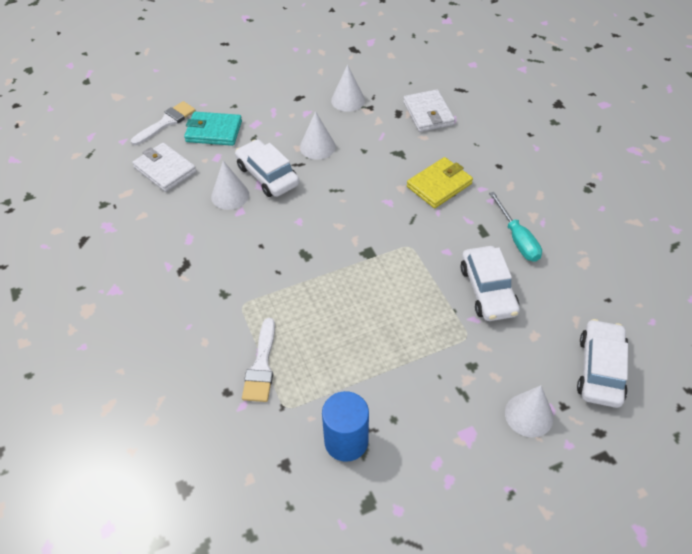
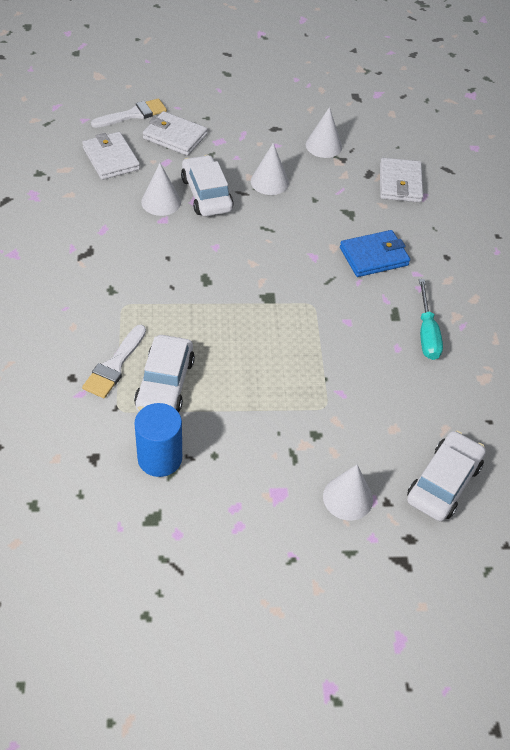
camera: 15 degrees right, 0 degrees up
(214, 131) = (175, 136): turquoise wallet -> white wallet
(439, 185) = (374, 256): yellow wallet -> blue wallet
(487, 290) = (369, 371): white car -> white car (165, 384)

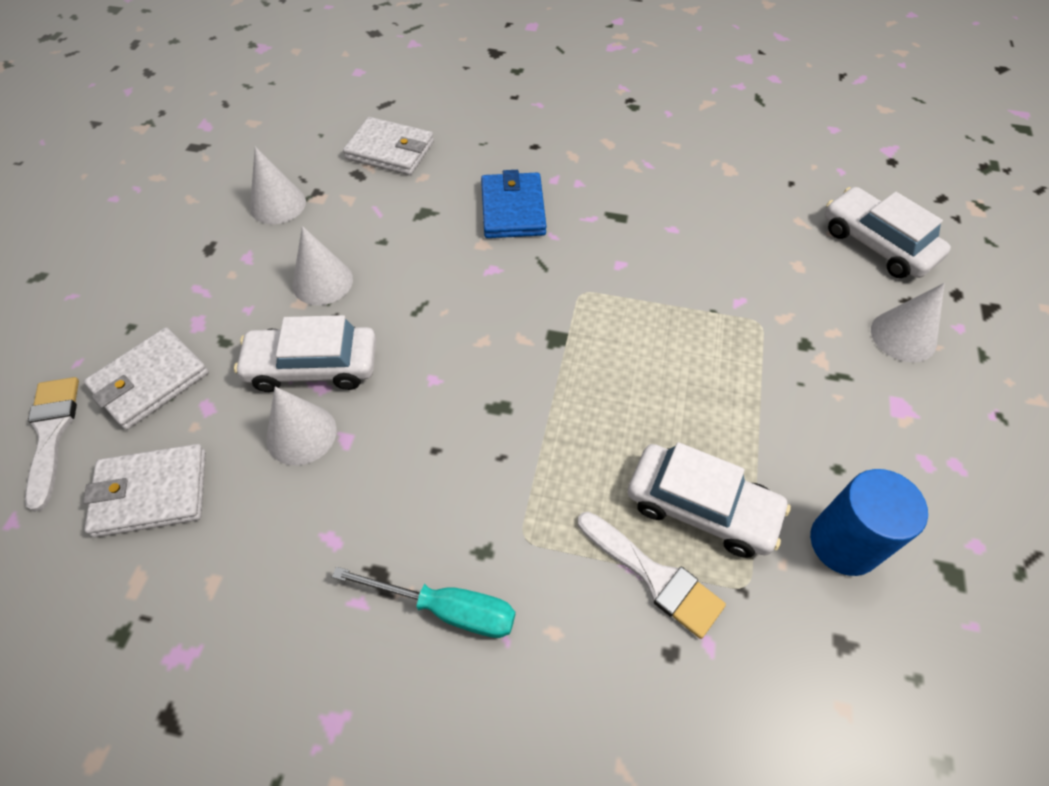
camera: 70 degrees left, 5 degrees up
(426, 333) = (654, 197): turquoise screwdriver -> turquoise screwdriver (447, 609)

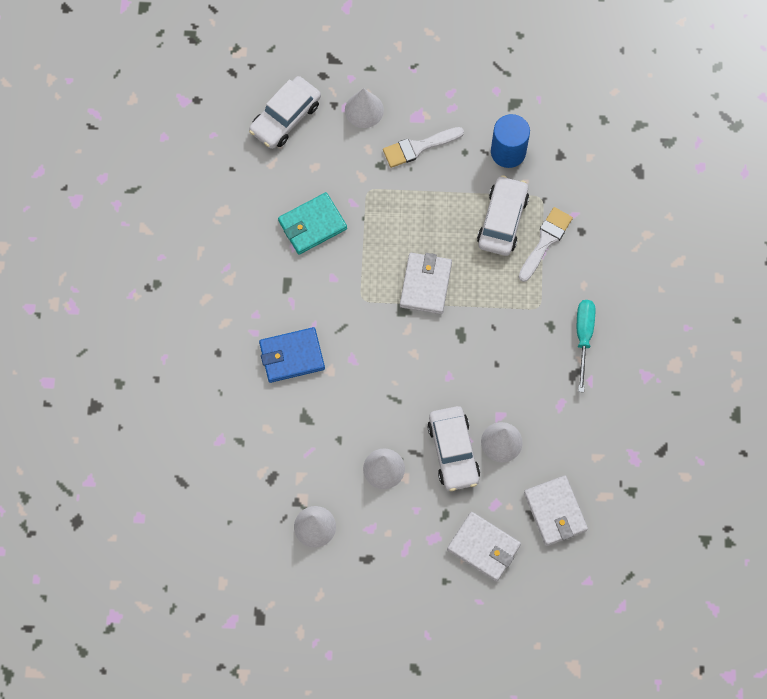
camera: 100 degrees left, 15 degrees up
(52, 433) = (530, 589): white brush -> white brush (418, 147)
(390, 150) = (240, 461): white wallet -> white wallet (425, 284)
(704, 252) = (312, 225): none -> turquoise wallet

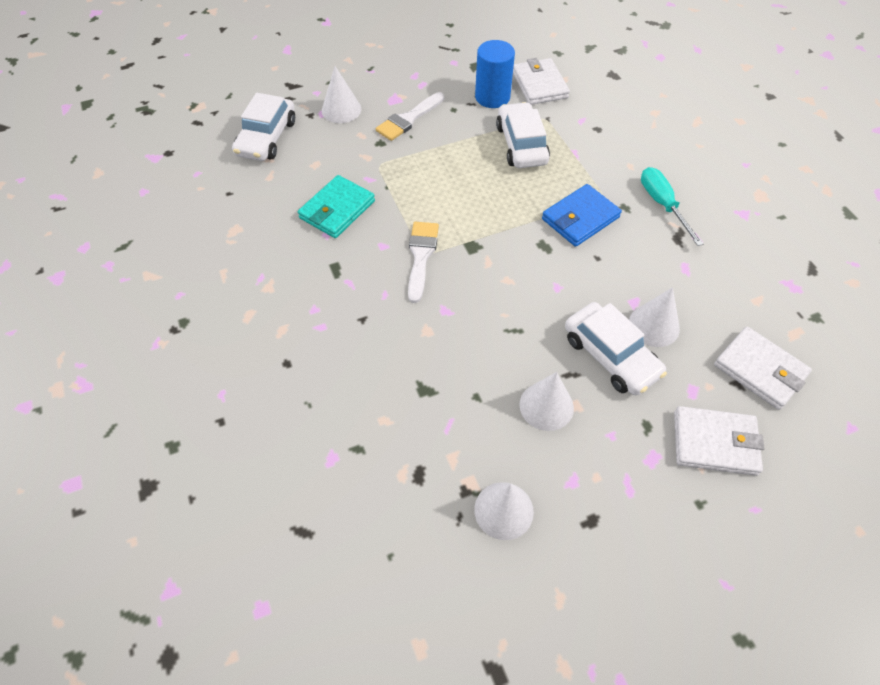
camera: 25 degrees left, 15 degrees down
(292, 356) = (376, 333): blue wallet -> blue wallet (580, 218)
(425, 284) = (481, 218): white wallet -> white wallet (539, 85)
(545, 241) = (571, 146): white brush -> white brush (421, 256)

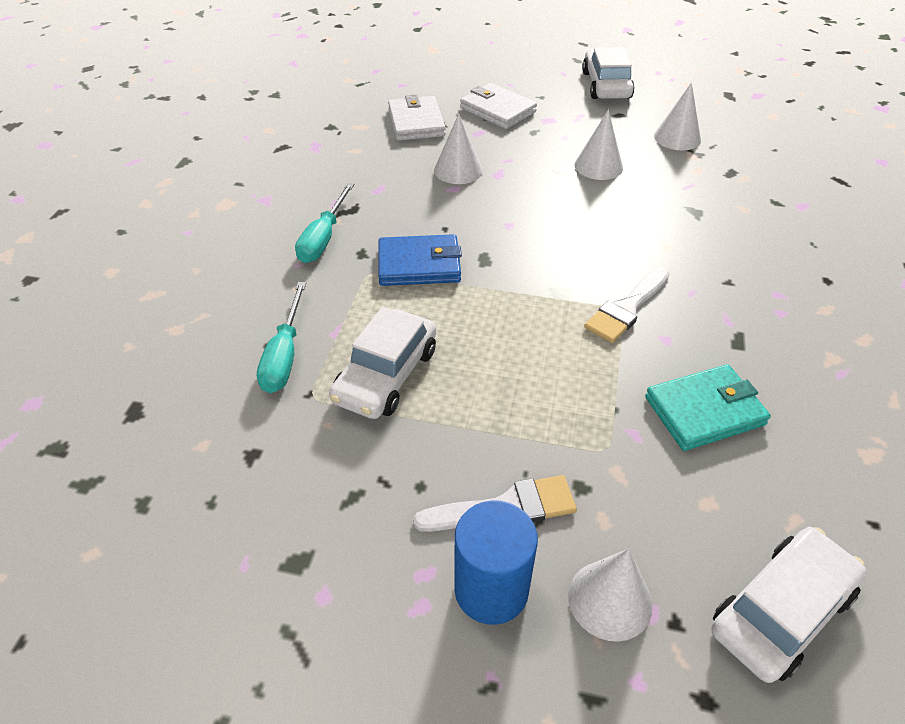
camera: 145 degrees left, 10 degrees down
(492, 97) = (341, 474): blue cylinder -> blue cylinder (491, 589)
(539, 85) = (250, 455): white wallet -> none
(583, 128) = (284, 355): none -> turquoise screwdriver
(610, 356) = (516, 169): white car -> white car (606, 85)

